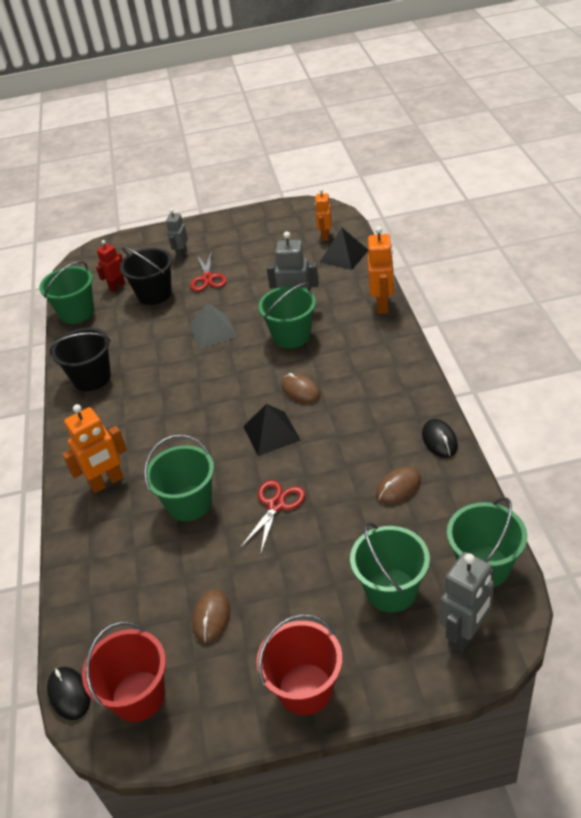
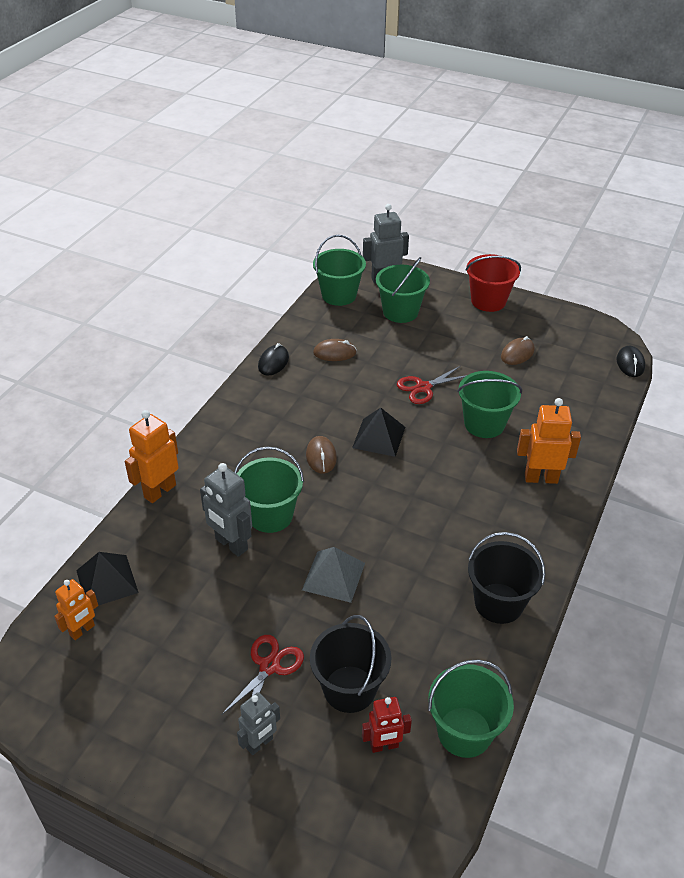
camera: 150 degrees left, 0 degrees up
(138, 696) = (586, 342): red bucket -> none

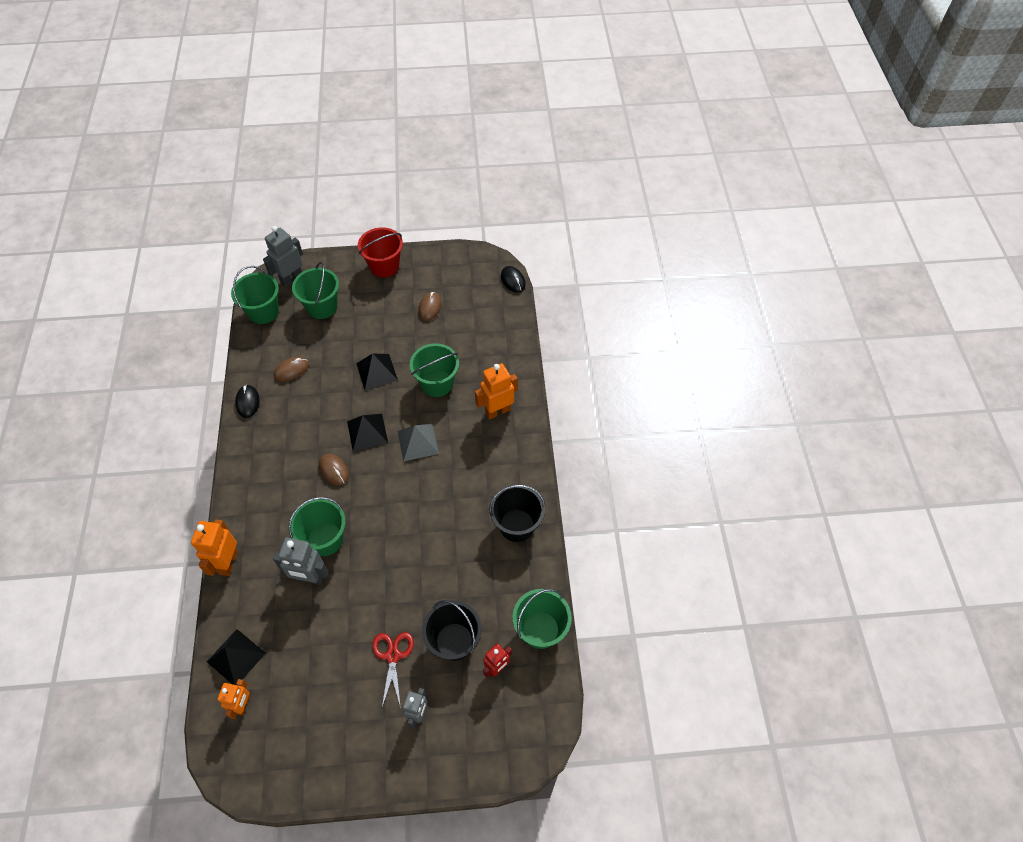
camera: 30 degrees left, 15 degrees up
(333, 576) = (398, 564): grey pyramid -> grey pyramid (418, 442)
(423, 388) = (377, 371): red scissors -> black pyramid

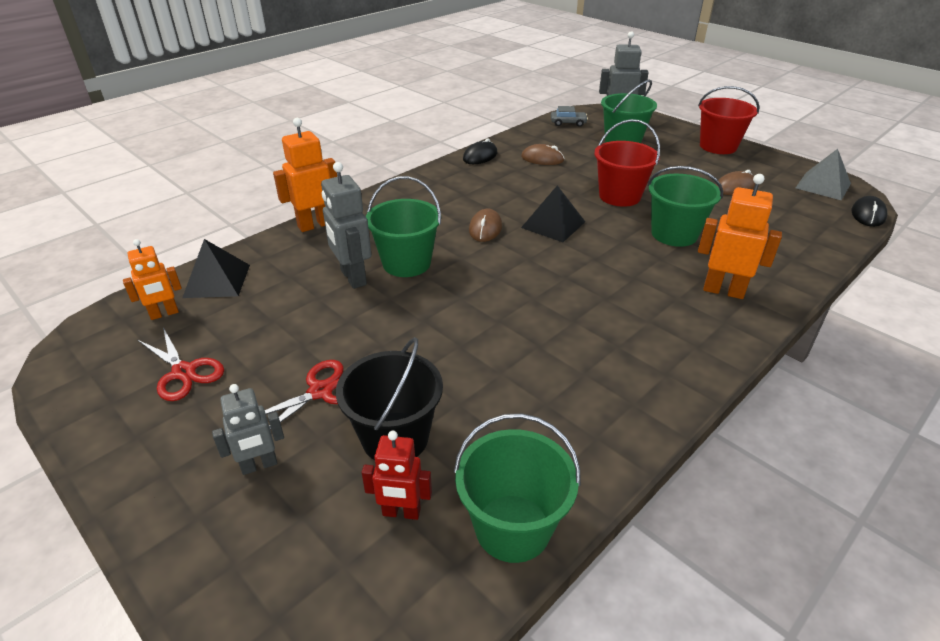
camera: 50 degrees right, 20 degrees down
(263, 312) = (568, 123): green bucket -> grey car
(313, 717) = (184, 372): none -> red scissors
(377, 371) = (619, 196): black pyramid -> red bucket
(418, 442) = (594, 259): grey pyramid -> grey pyramid (823, 185)
(517, 525) = (622, 397): black bucket -> none

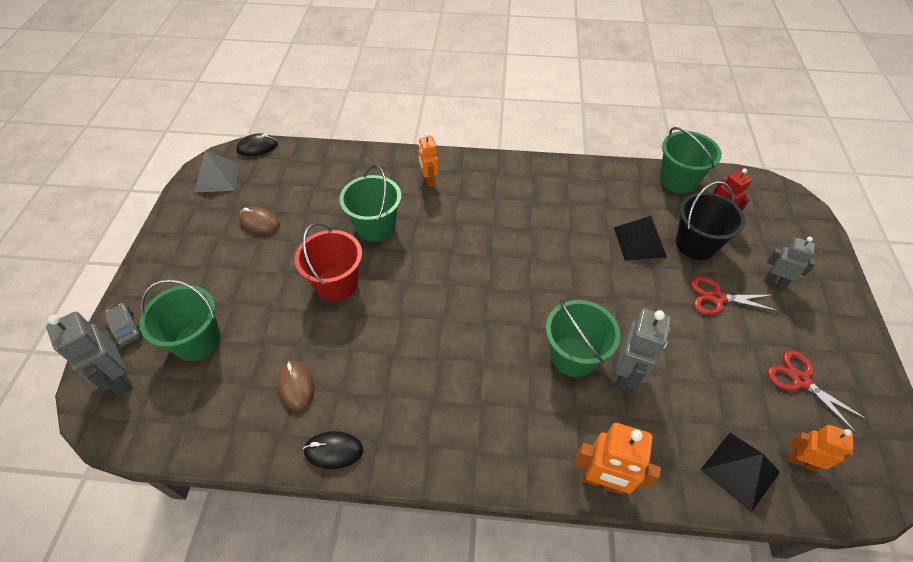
camera: 130 degrees left, 15 degrees up
(184, 372) = (800, 380): red scissors -> red scissors turned 45 degrees counterclockwise
(485, 228) = (475, 340): brown mouse -> none
(553, 224) = (426, 300): black pyramid -> black pyramid (639, 242)
(568, 123) = (165, 423): grey car -> grey car (126, 328)
(718, 146) = (164, 262): red bucket -> none
(723, 291) = (429, 180): orange robot -> orange robot, size x0.65

